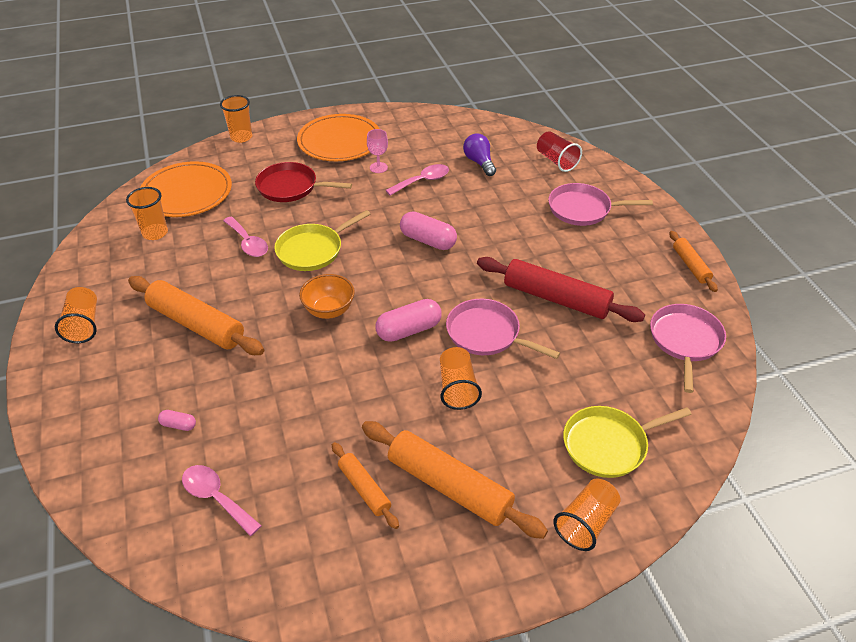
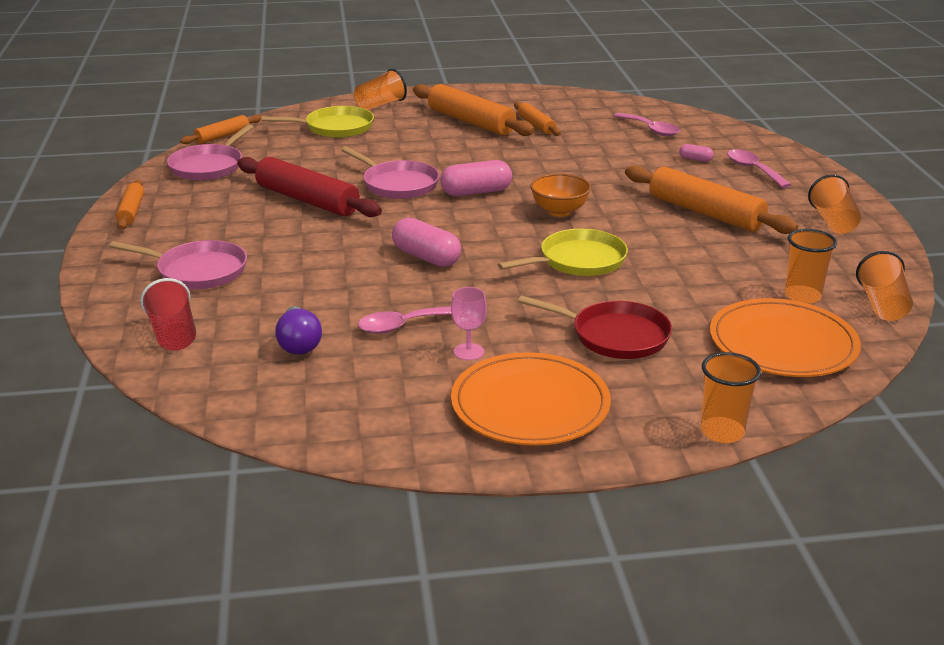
camera: 170 degrees left, 15 degrees down
(248, 243) = (666, 275): pink spoon -> pink spoon (753, 170)
(457, 388) = (443, 159): orange cup -> orange cup (882, 305)
(721, 404) = (222, 136): none -> orange rolling pin

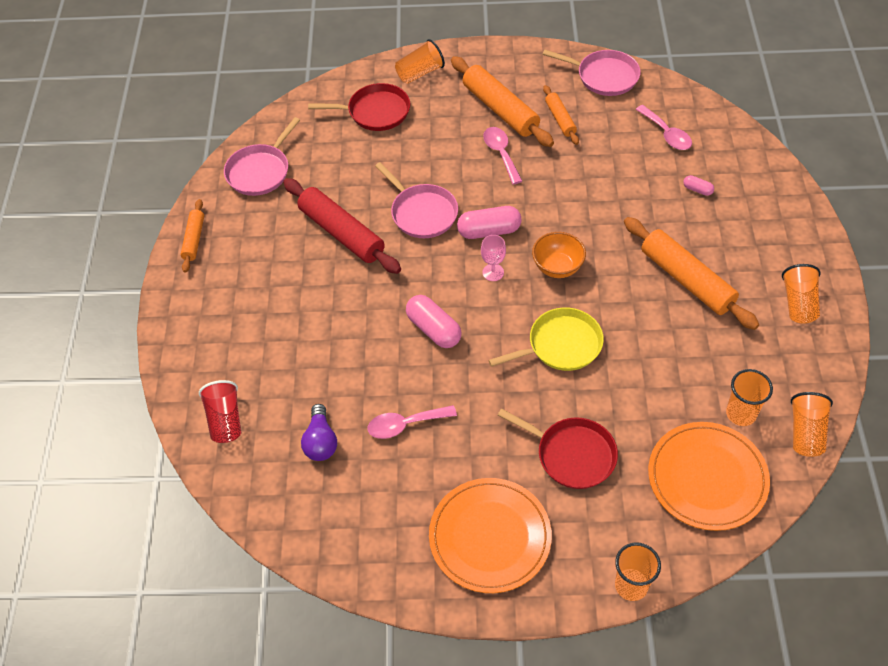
camera: 10 degrees right, 25 degrees up
(198, 271) = (246, 334): pink pan -> pink pan (604, 76)
(222, 136) = (274, 120): orange rolling pin -> none
(335, 127) = (375, 112): yellow pan -> red pan
(468, 352) = (452, 465): pink goblet -> pink goblet (493, 272)
(753, 170) = (747, 211): pink spoon -> pink spoon (501, 153)

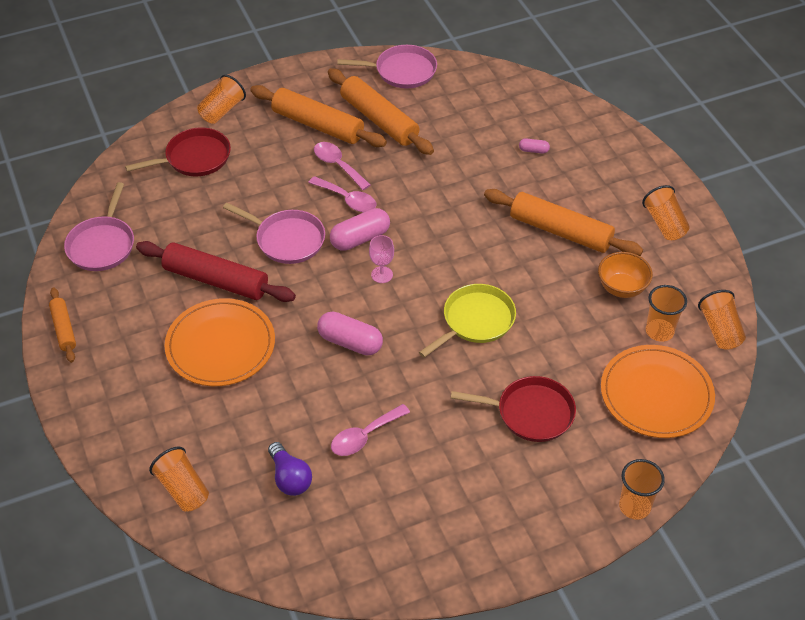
camera: 25 degrees left, 5 degrees down
(225, 420) = (183, 489): red cup -> orange cup
(490, 537) = (491, 508): orange plate -> orange plate (220, 345)
(557, 267) = (440, 253): orange bowl -> orange bowl (622, 288)
(560, 119) = (379, 120): orange rolling pin -> orange rolling pin, size x1.84
(666, 134) = (483, 108): pink spoon -> pink spoon (347, 199)

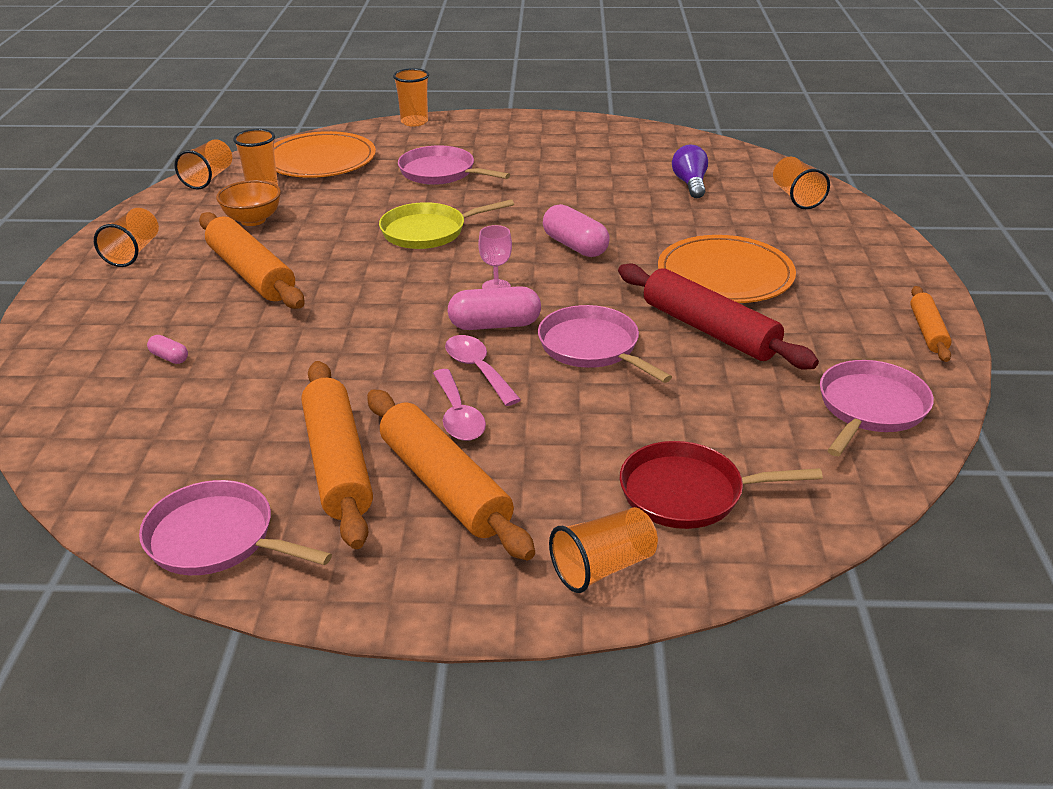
camera: 155 degrees left, 15 degrees down
(364, 436) = (605, 190): pink spoon -> none
(531, 413) = (440, 172): red pan -> pink pan

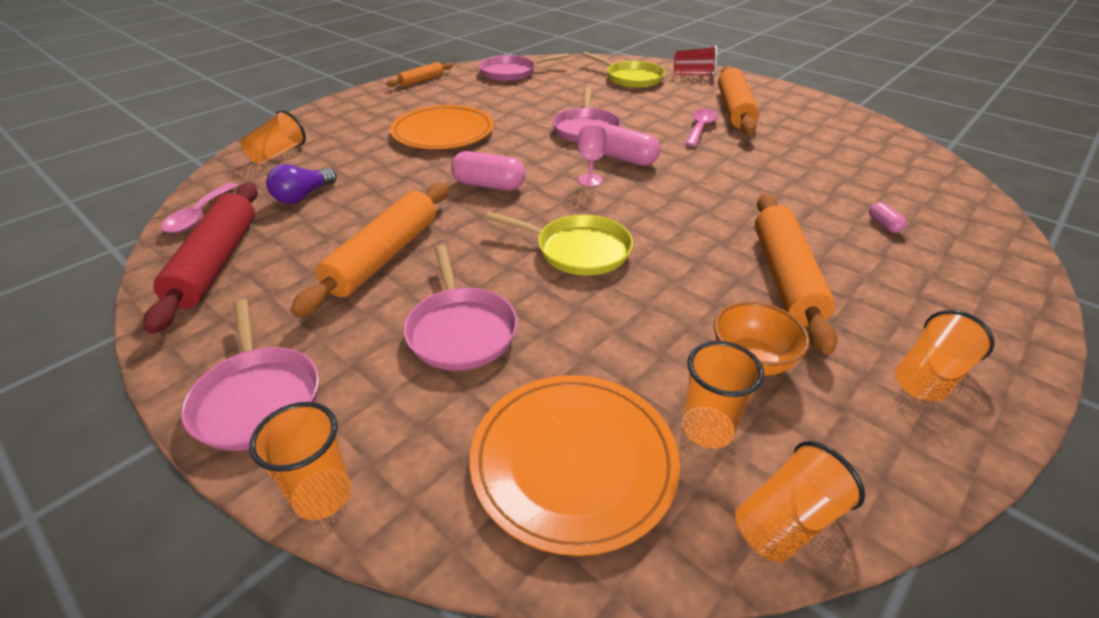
camera: 140 degrees left, 5 degrees up
(216, 538) = (862, 127): pink pan -> pink pan (257, 398)
(338, 463) = (783, 132): orange rolling pin -> orange rolling pin (384, 256)
(478, 369) = (665, 142): pink spoon -> pink spoon (199, 216)
(575, 246) = (489, 185): pink capsule -> pink capsule turned 75 degrees counterclockwise
(603, 567) = (693, 75): orange cup -> red cup
(687, 493) = (631, 78): red pan -> yellow pan
(709, 330) = (512, 114): red rolling pin -> red rolling pin (216, 262)

